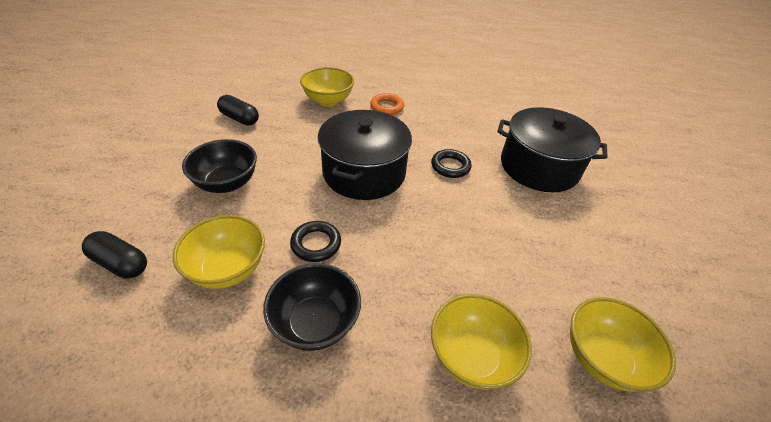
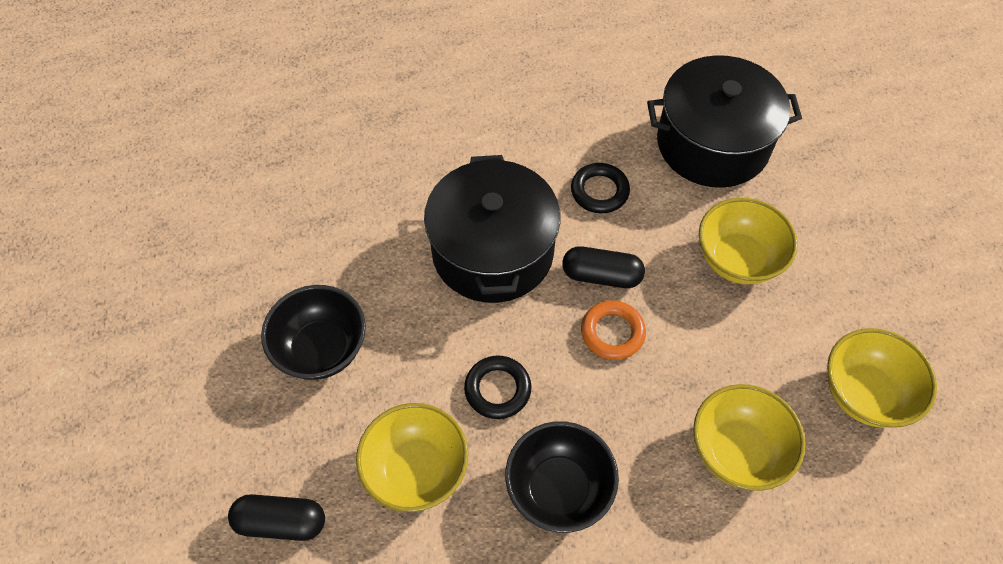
camera: 20 degrees left, 15 degrees up
(239, 118) = (252, 225): black capsule -> black capsule (601, 276)
(328, 101) = (361, 132): yellow bowl -> yellow bowl (737, 259)
(387, 107) = (456, 110): orange ring -> orange ring (612, 333)

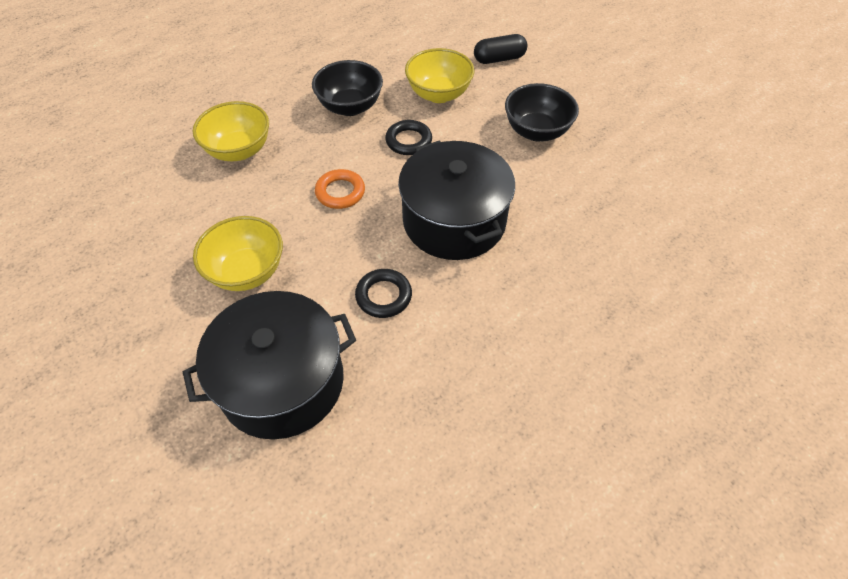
camera: 160 degrees right, 5 degrees down
(601, 276) = (360, 227): black capsule -> none
(864, 393) = (145, 204): yellow bowl -> none

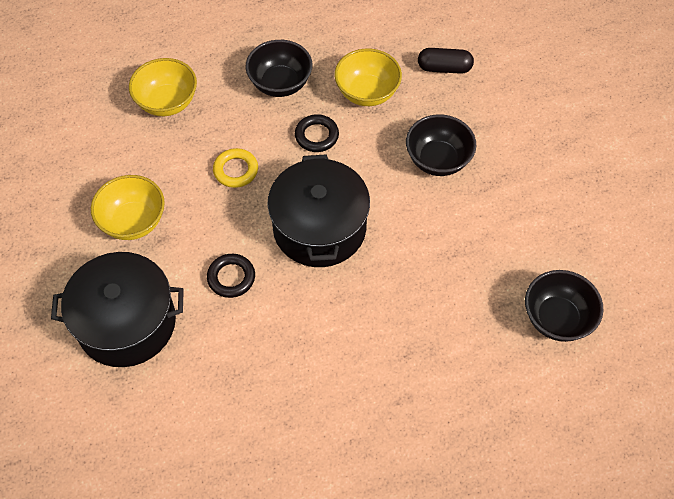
camera: 20 degrees right, 5 degrees up
(340, 192) = (236, 170): orange ring -> yellow ring
(731, 235) = (557, 318): none -> black bowl

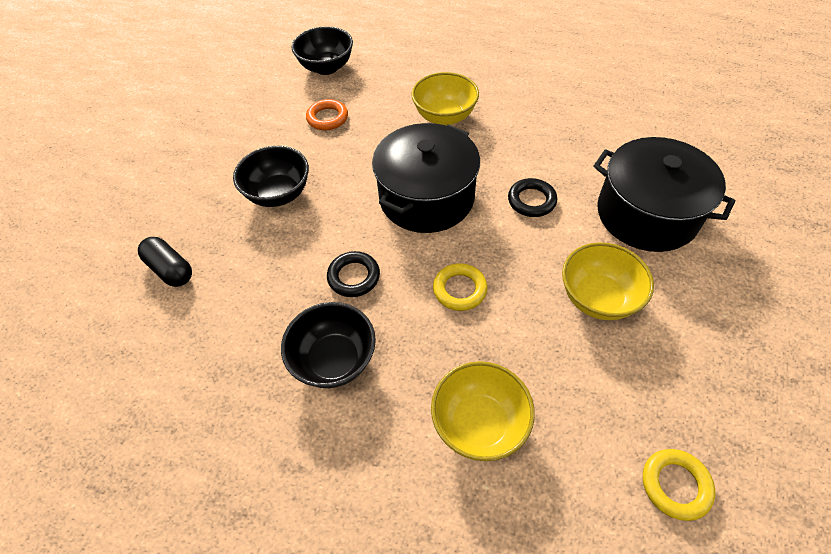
camera: 140 degrees left, 5 degrees down
(39, 135) = (675, 485): none -> yellow ring
(367, 93) = (264, 290): yellow bowl -> yellow bowl (444, 117)
(483, 255) = (327, 118): none -> orange ring

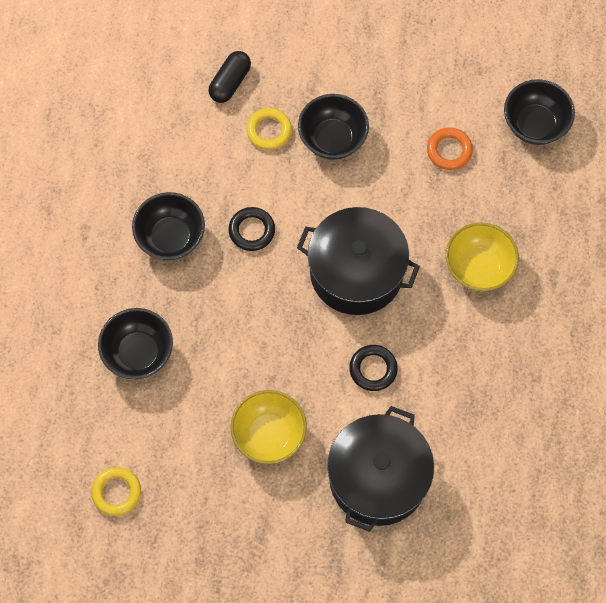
camera: 75 degrees right, 15 degrees up
(459, 289) = (255, 319): yellow ring -> yellow ring (269, 131)
(479, 423) = (138, 352): yellow bowl -> black bowl

